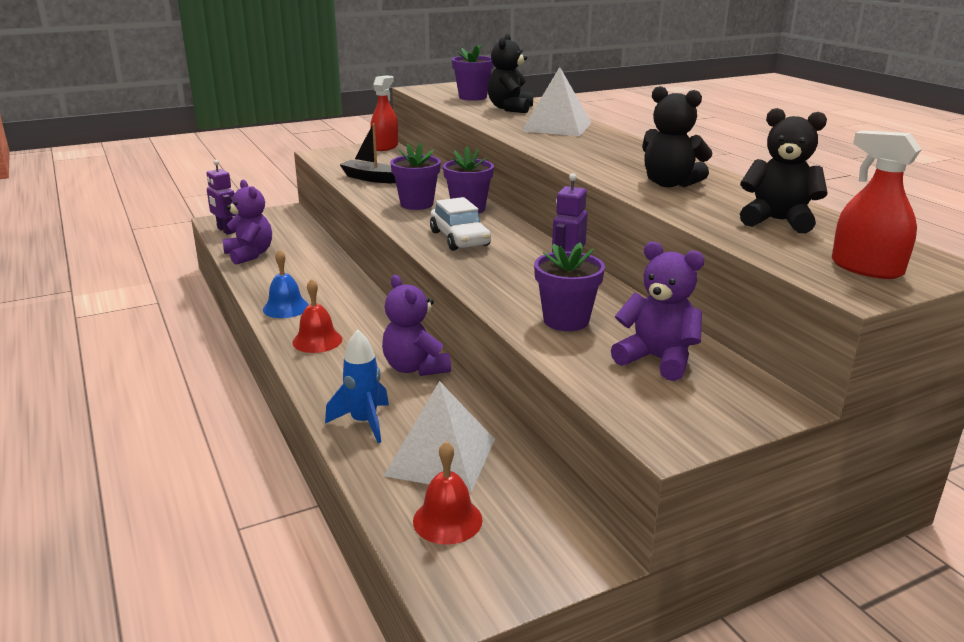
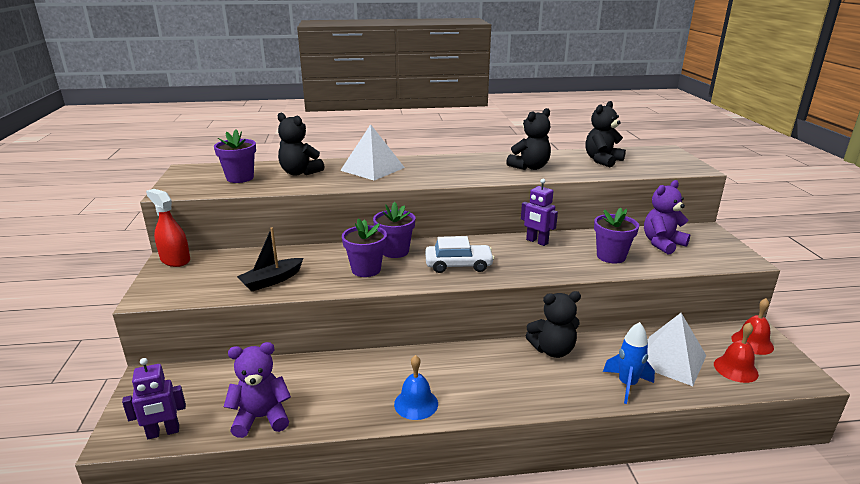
camera: 70 degrees left, 0 degrees up
(317, 340) = (491, 392): red bell -> red bell (752, 342)
(415, 368) = (552, 350): purple teddy bear -> black teddy bear
(866, 268) = (669, 161): red spray bottle -> none

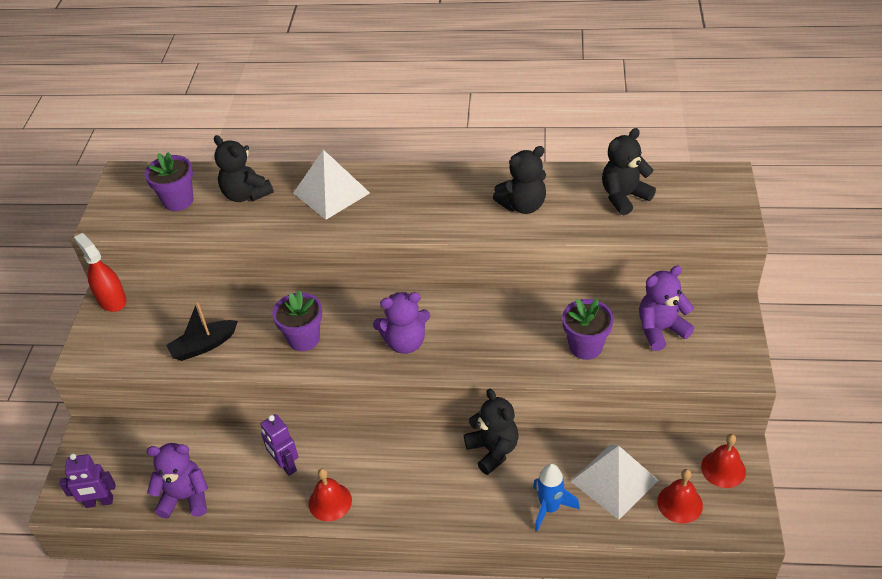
camera: 15 degrees right, 20 degrees up
(395, 251) = (343, 310): purple flower pot -> none
(416, 404) = (330, 502): blue bell -> red bell
(458, 265) = (405, 342): white car -> purple teddy bear
(537, 241) = (511, 309): purple robot -> purple robot (285, 465)
(552, 350) = (493, 450): black teddy bear -> black teddy bear turned 120 degrees counterclockwise

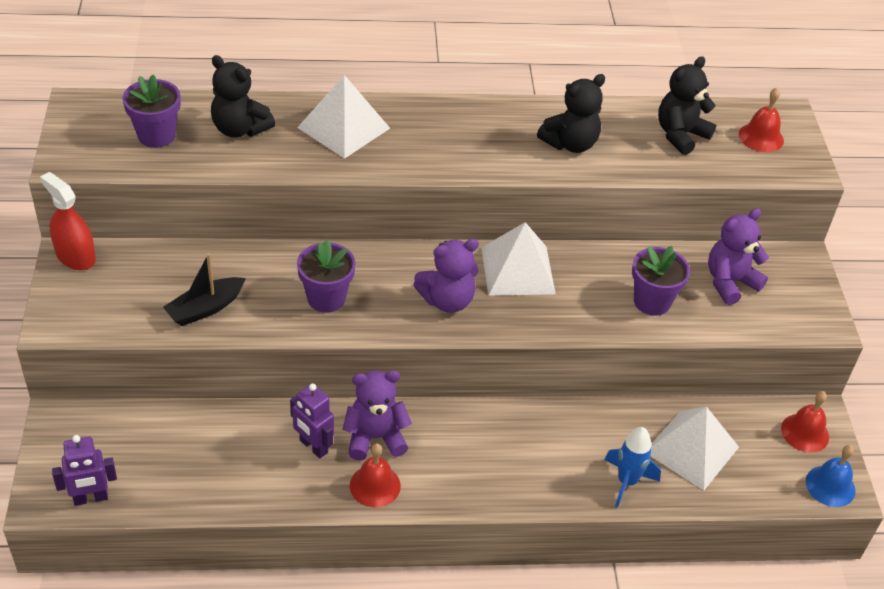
camera: 15 degrees left, 0 degrees up
(185, 498) = (198, 488): purple teddy bear -> purple teddy bear (375, 438)
(471, 316) = (518, 270): none -> white pyramid
(493, 450) = (552, 422): black teddy bear -> none
(680, 503) = (766, 470): red bell -> red bell (761, 137)
(738, 521) = (830, 486): none -> blue bell

